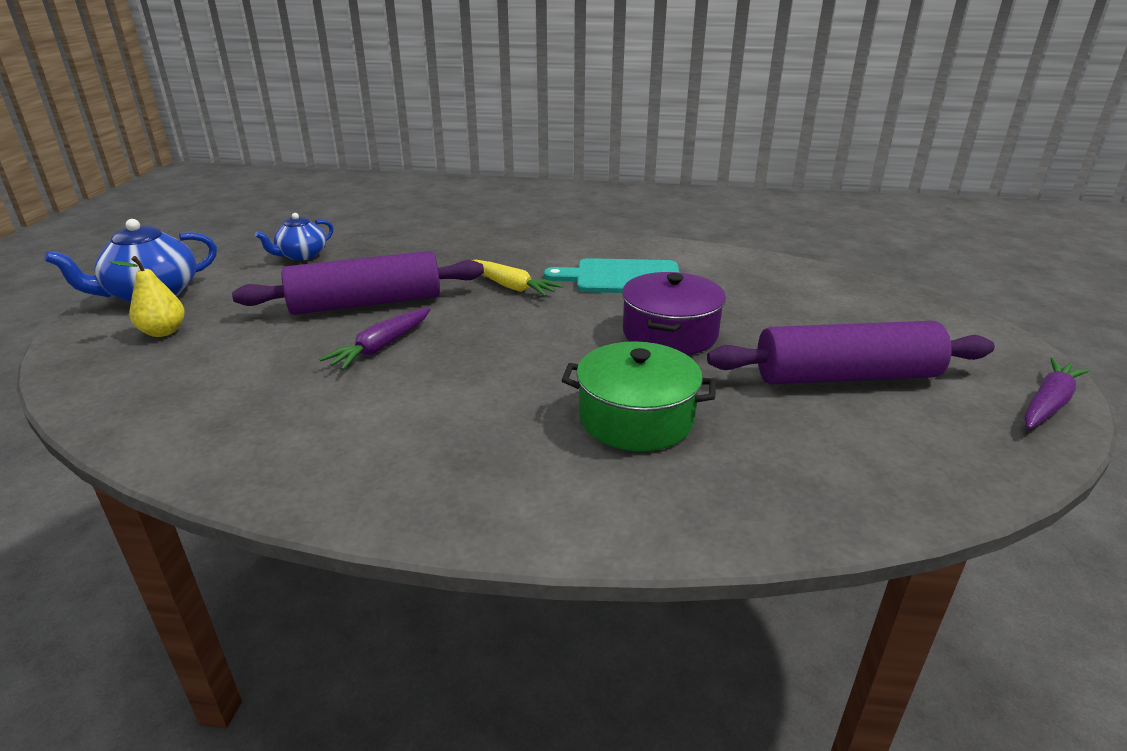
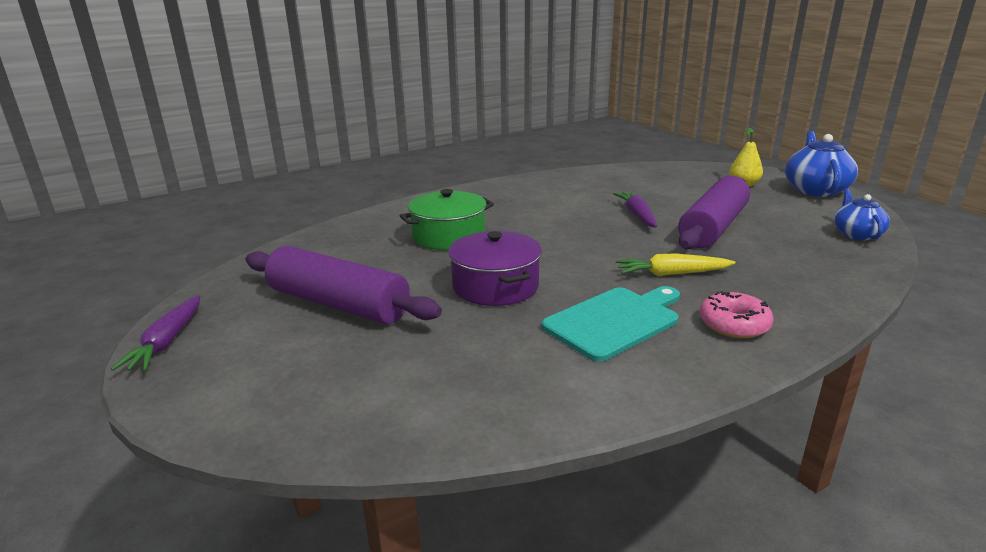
camera: 140 degrees right, 5 degrees down
(554, 251) = (734, 324): none -> pink donut
(845, 376) = (338, 304): purple rolling pin -> purple rolling pin turned 75 degrees clockwise

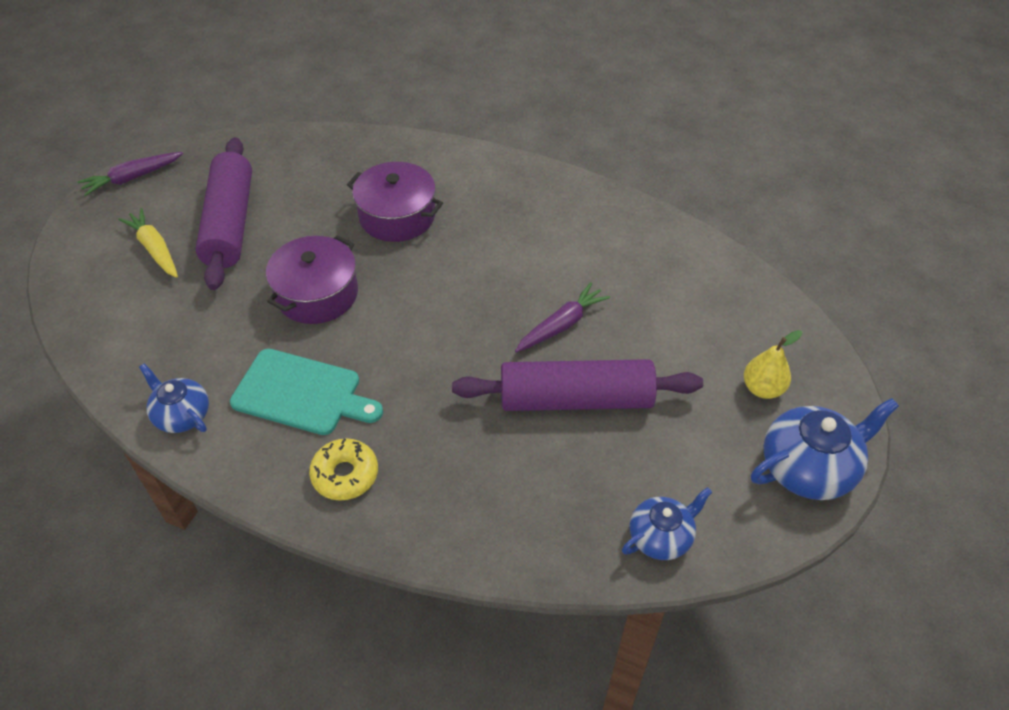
camera: 55 degrees right, 25 degrees up
(449, 236) = (397, 216): green pot -> purple pot
(584, 394) = (182, 415): none -> blue teapot
(671, 274) = (424, 401): yellow carrot -> yellow carrot (154, 249)
(734, 324) = (345, 475): pink donut -> yellow donut

